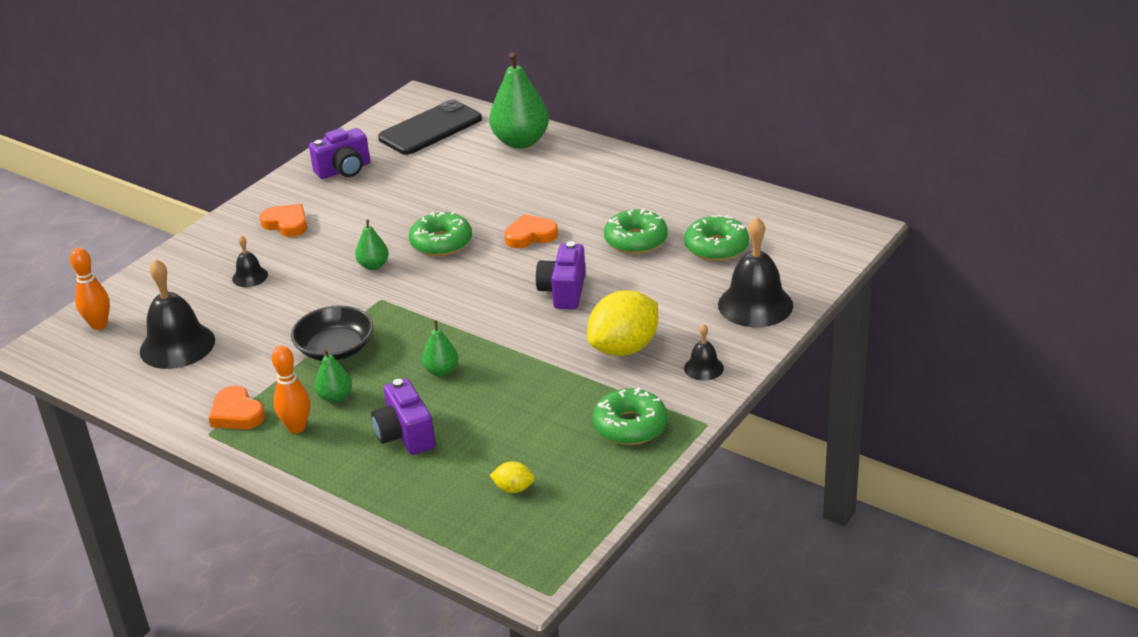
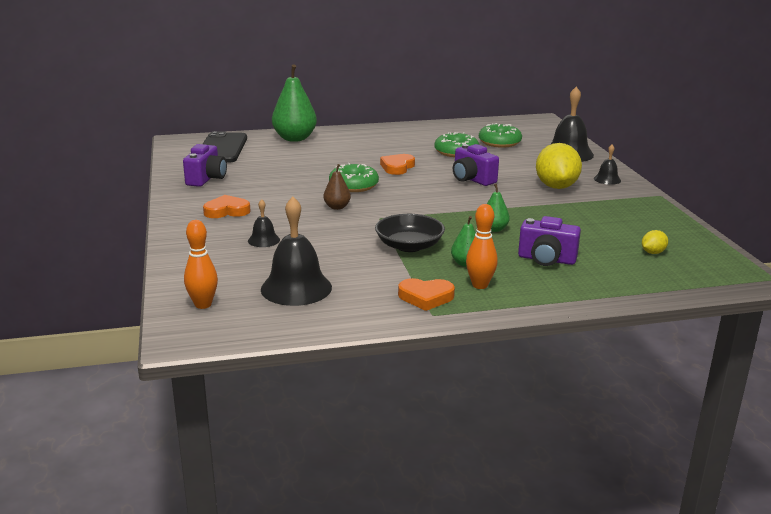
camera: 50 degrees left, 10 degrees down
(373, 265) = (337, 207): green pear -> brown pear
(630, 426) = (634, 209): green donut -> none

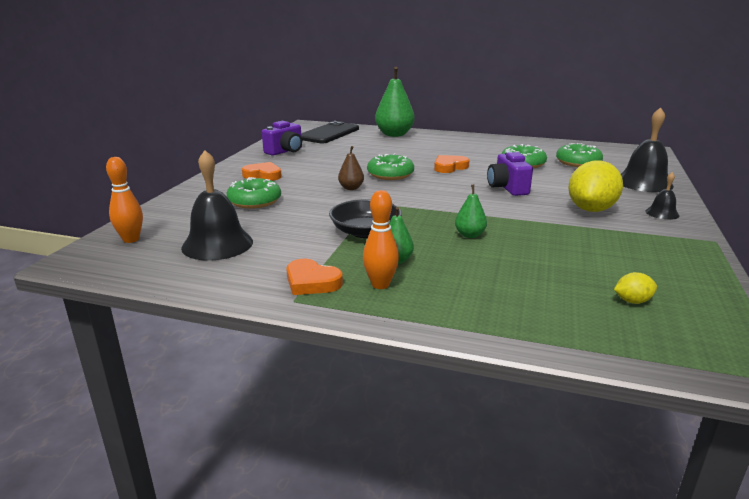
camera: 30 degrees right, 0 degrees up
(263, 240) = (254, 201): black bell -> green donut
(546, 259) = (487, 277): purple camera -> none

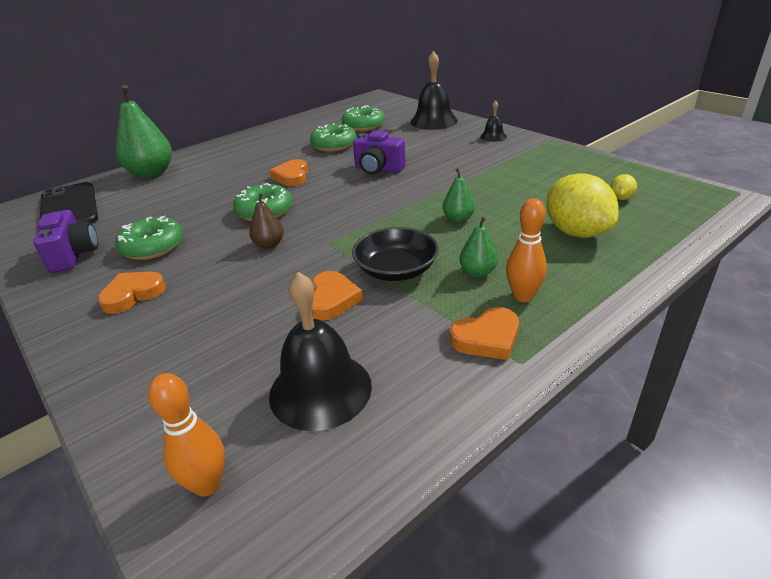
camera: 55 degrees left, 10 degrees up
(254, 201) = (215, 324): green donut -> green donut (152, 247)
(308, 222) = (332, 299): none -> orange heart
(591, 209) = (460, 155): yellow lemon -> yellow lemon (576, 232)

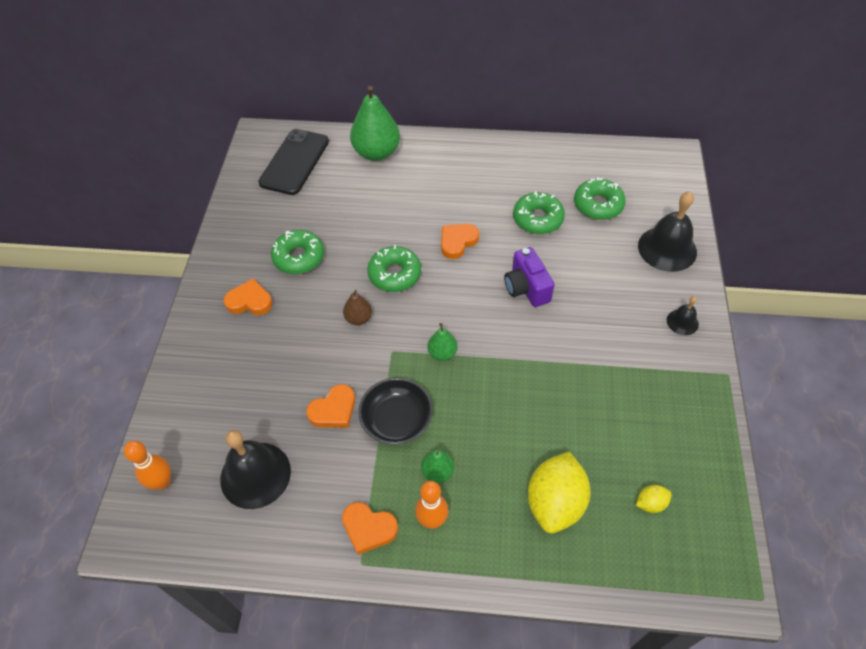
camera: 45 degrees right, 20 degrees up
(74, 255) = (255, 227): purple camera -> none
(458, 219) = (500, 406): green pear -> green pear (442, 353)

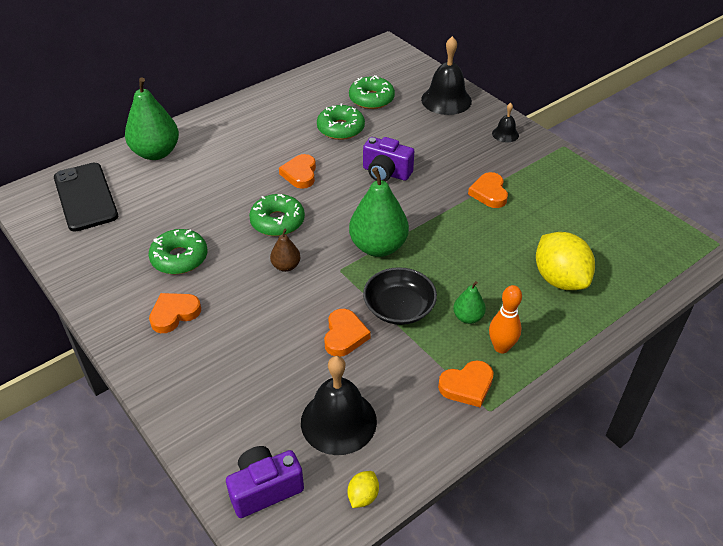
camera: 45 degrees left, 10 degrees down
(162, 482) = (265, 489): orange bowling pin -> purple camera
(442, 353) = (378, 247): green pear -> green pear, size x2.01
(593, 371) = (489, 193): none -> orange heart
(650, 503) = (609, 240): yellow lemon -> yellow lemon (363, 496)

